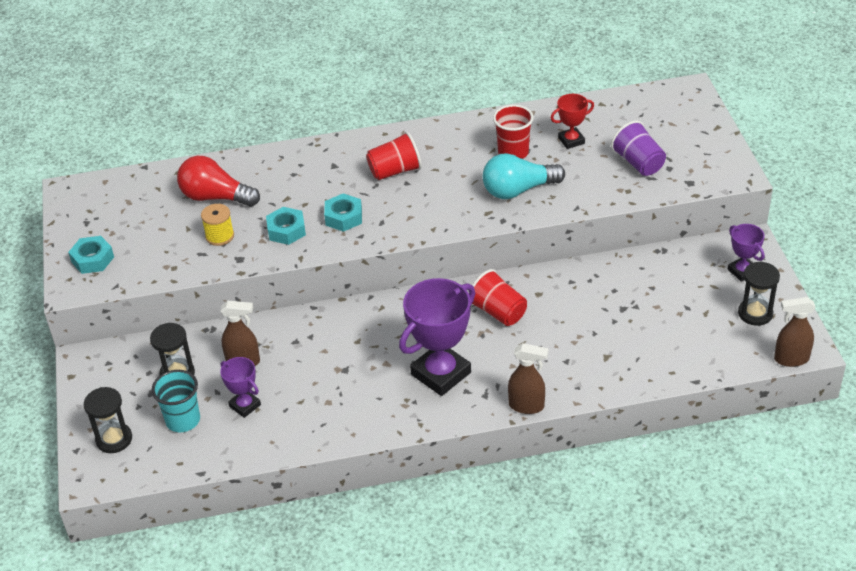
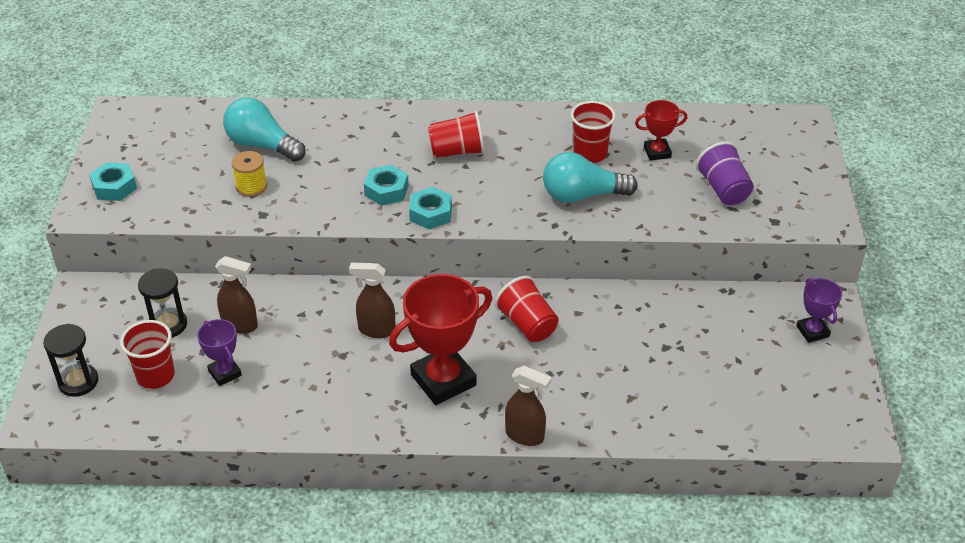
camera: 10 degrees right, 0 degrees up
(183, 420) = (155, 376): turquoise cup -> red cup
(215, 197) = (262, 145): red light bulb -> turquoise light bulb
(286, 230) = (322, 193): turquoise nut -> turquoise nut (430, 213)
(441, 373) = (443, 380): purple trophy -> red trophy
(755, 313) = (814, 382): black hourglass -> none
(791, 359) = (840, 443): brown spray bottle -> brown spray bottle (376, 330)

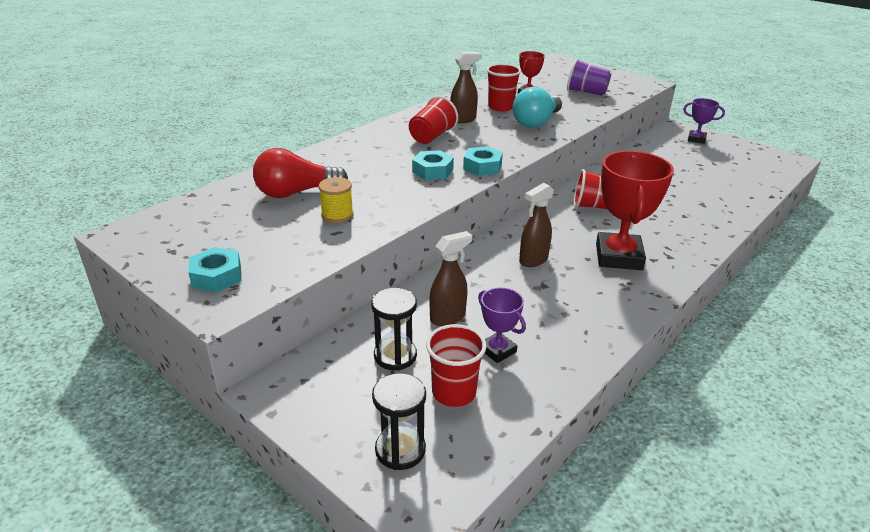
camera: 50 degrees left, 10 degrees down
(225, 373) = (497, 350): purple trophy -> purple trophy turned 45 degrees clockwise
(262, 145) = (296, 192): turquoise light bulb -> red light bulb
(525, 436) = (706, 250): brown spray bottle -> brown spray bottle (463, 119)

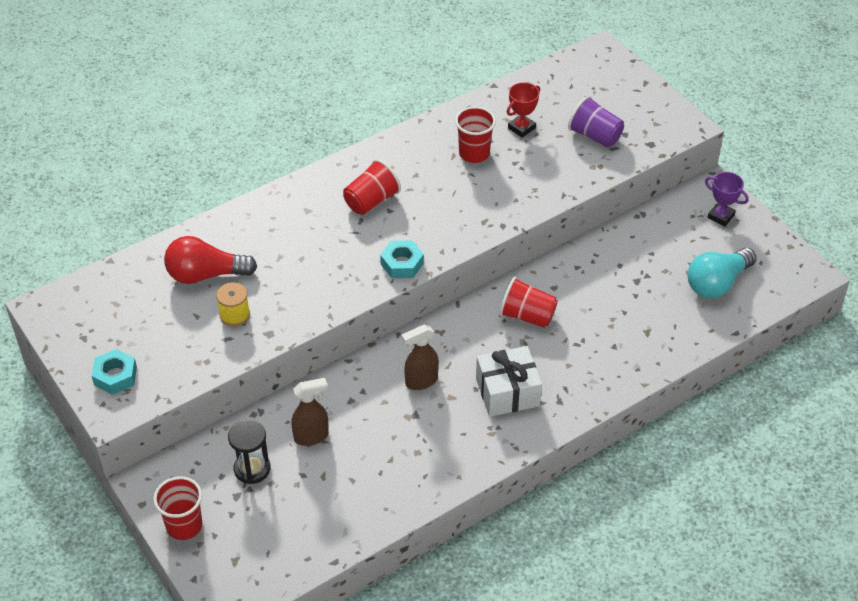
camera: 15 degrees right, 15 degrees up
(400, 450) = (226, 555): black hourglass -> none
(432, 171) = (348, 262): turquoise nut -> none
(454, 392) = (285, 514): red cup -> red cup (184, 525)
(463, 119) = (419, 173): brown spray bottle -> none
(497, 350) = (338, 480): purple trophy -> none
(536, 122) = (500, 191): turquoise light bulb -> turquoise light bulb (717, 283)
(618, 257) = (507, 392): red trophy -> white gift

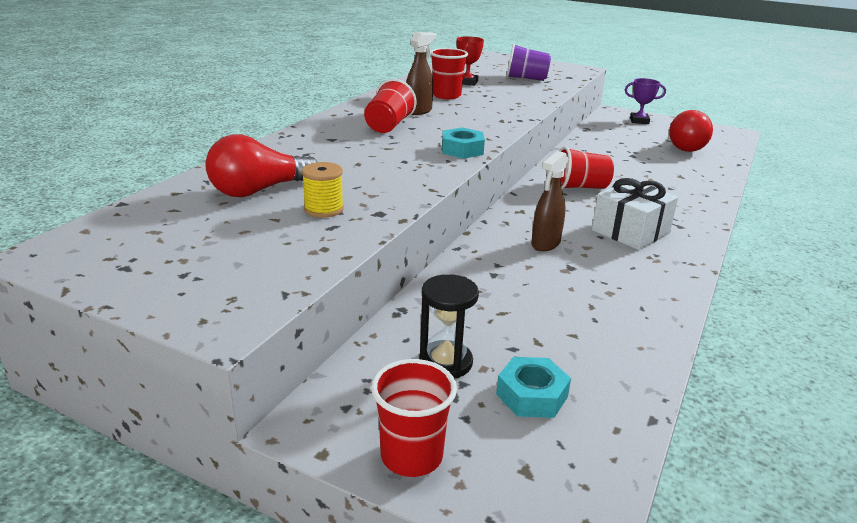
camera: 30 degrees left, 20 degrees down
(115, 376) = (202, 289): turquoise nut -> turquoise nut (531, 395)
(311, 436) = (485, 313): brown spray bottle -> brown spray bottle (419, 111)
(717, 283) = (687, 146): turquoise light bulb -> red light bulb

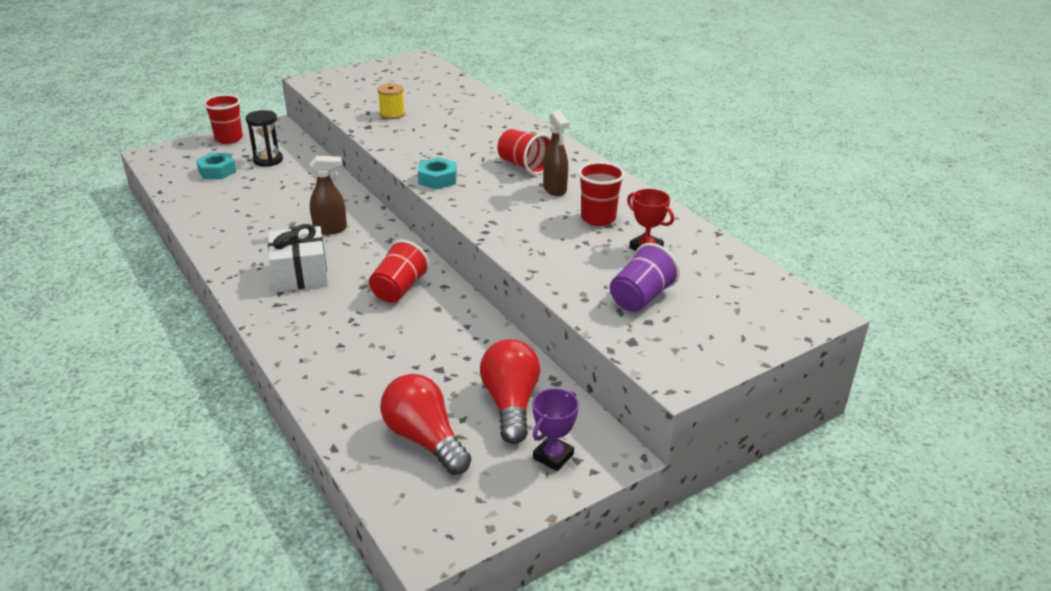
camera: 120 degrees right, 5 degrees up
(259, 190) = (440, 104): red light bulb -> red light bulb (511, 404)
(545, 244) = (330, 229): brown spray bottle -> brown spray bottle turned 105 degrees clockwise

